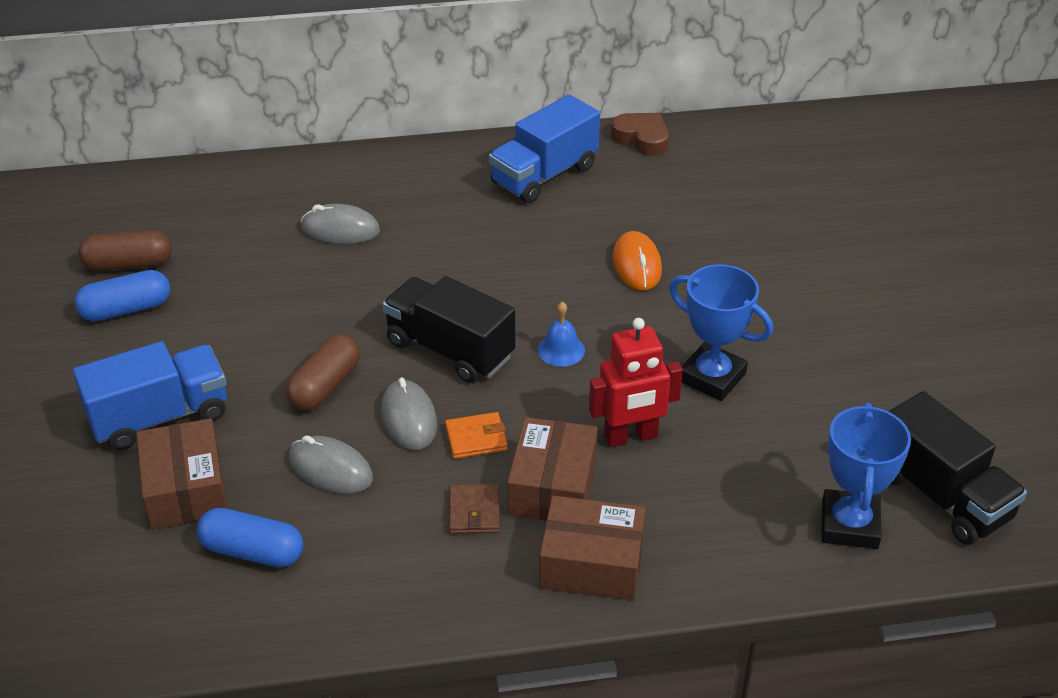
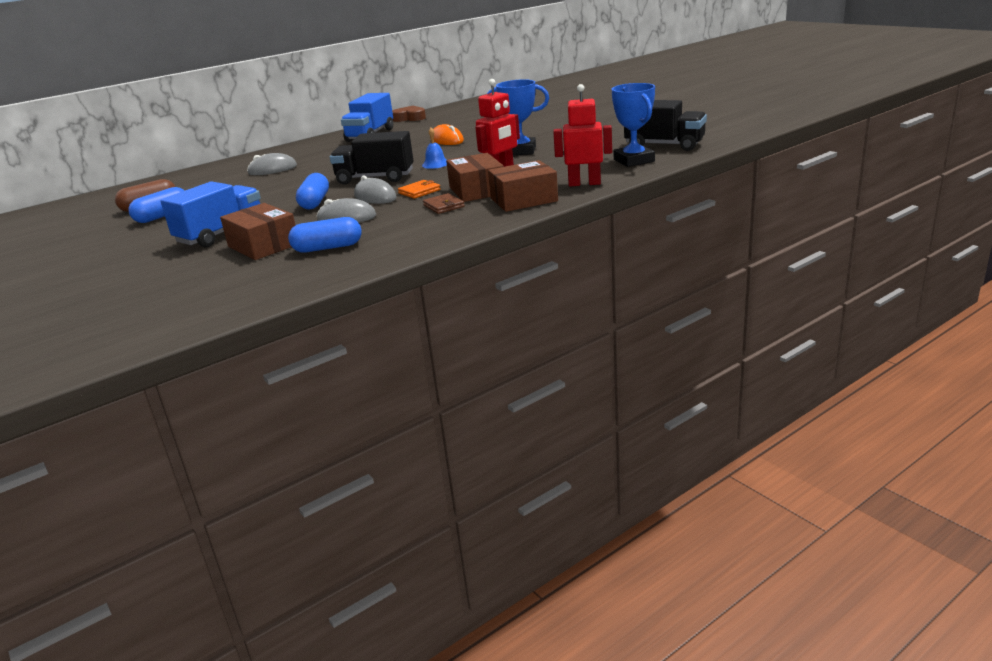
camera: 25 degrees left, 15 degrees down
(325, 386) = (315, 202): brown capsule -> blue capsule
(714, 563) = (584, 183): none -> red robot

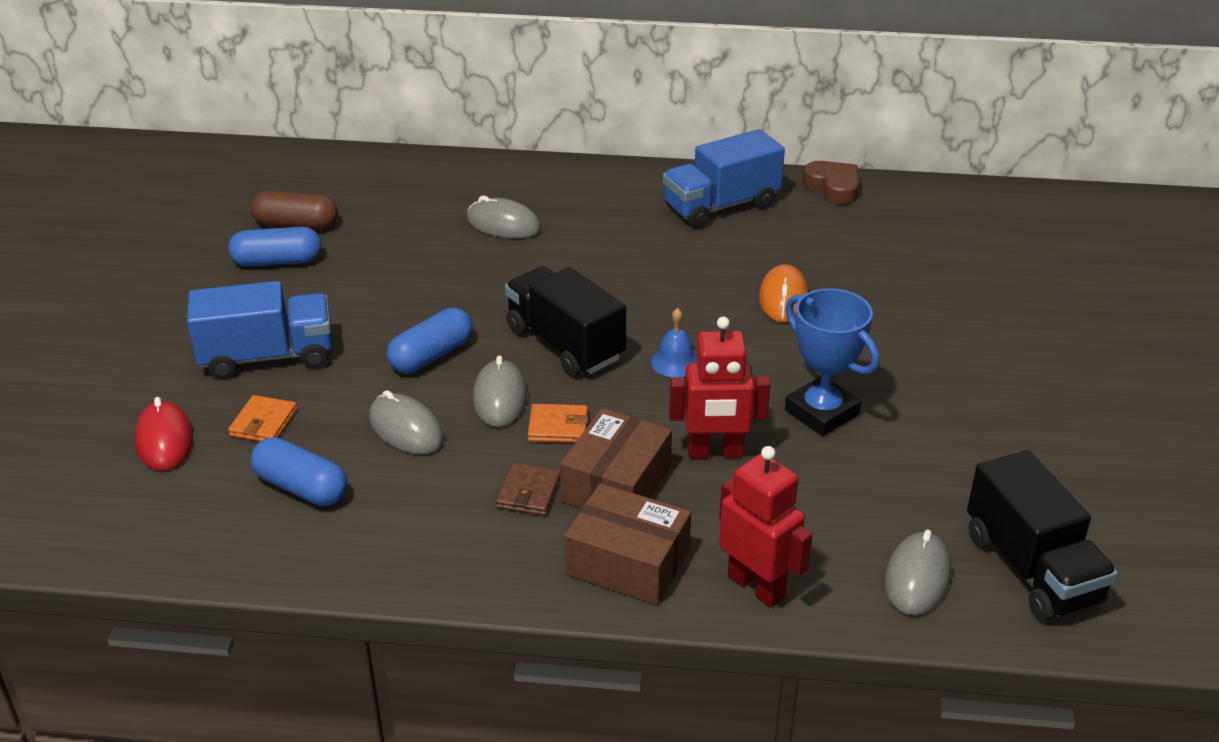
camera: 40 degrees right, 10 degrees up
(214, 270) = (164, 440): none -> red mouse
(263, 245) = (263, 423): brown box -> orange wallet
(634, 160) = (917, 578): blue trophy -> grey mouse

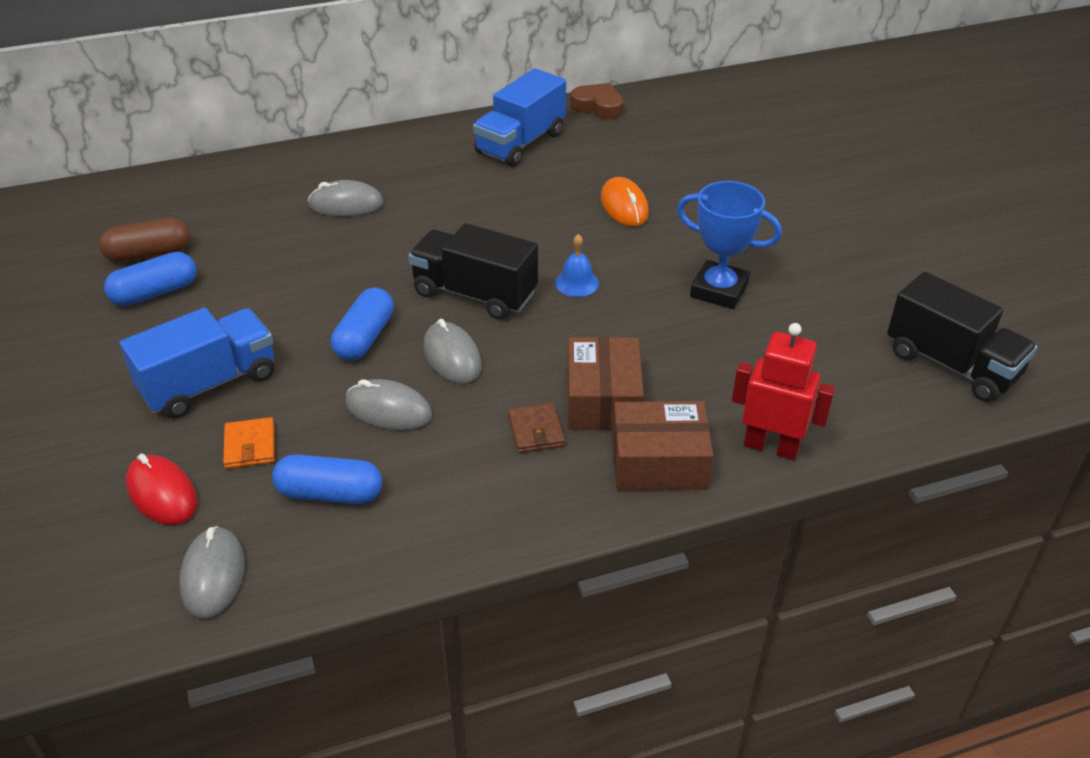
camera: 25 degrees left, 5 degrees up
(558, 427) = (520, 366): orange wallet -> none
(715, 452) = (662, 348): red robot -> none
(917, 578) = (880, 399): grey mouse -> grey mouse (213, 575)

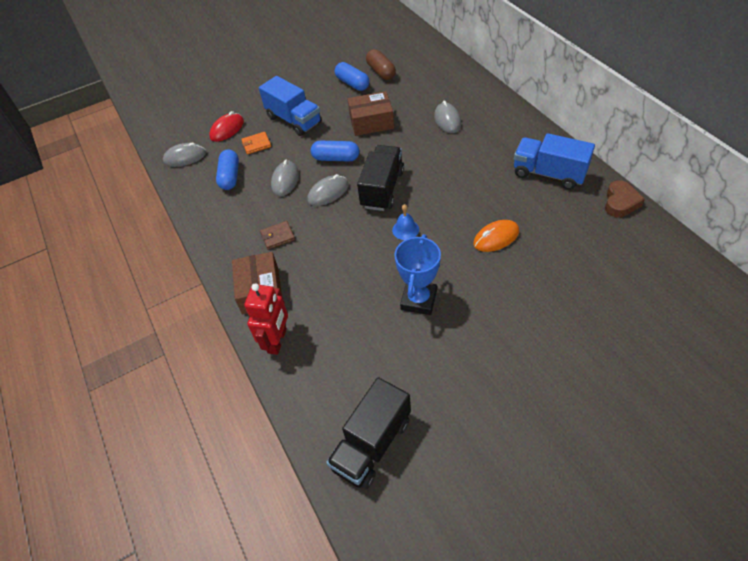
camera: 85 degrees right, 10 degrees up
(603, 400) = (305, 259): brown box -> brown box (371, 122)

